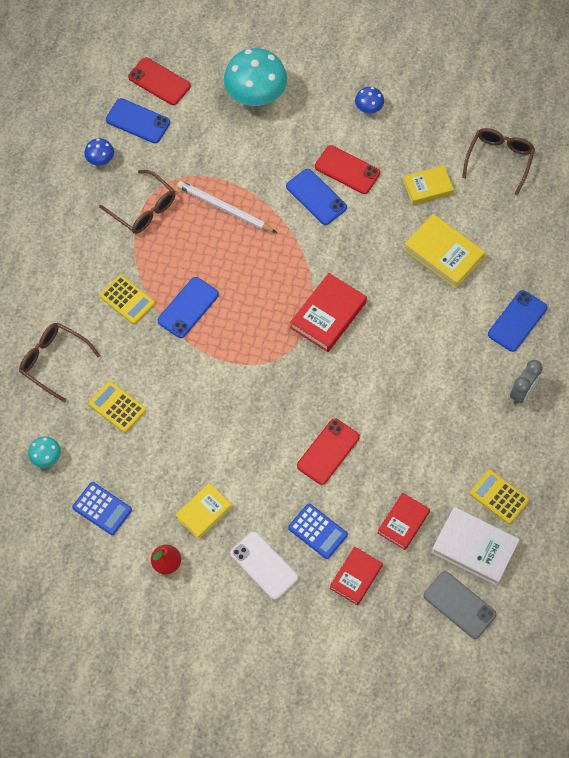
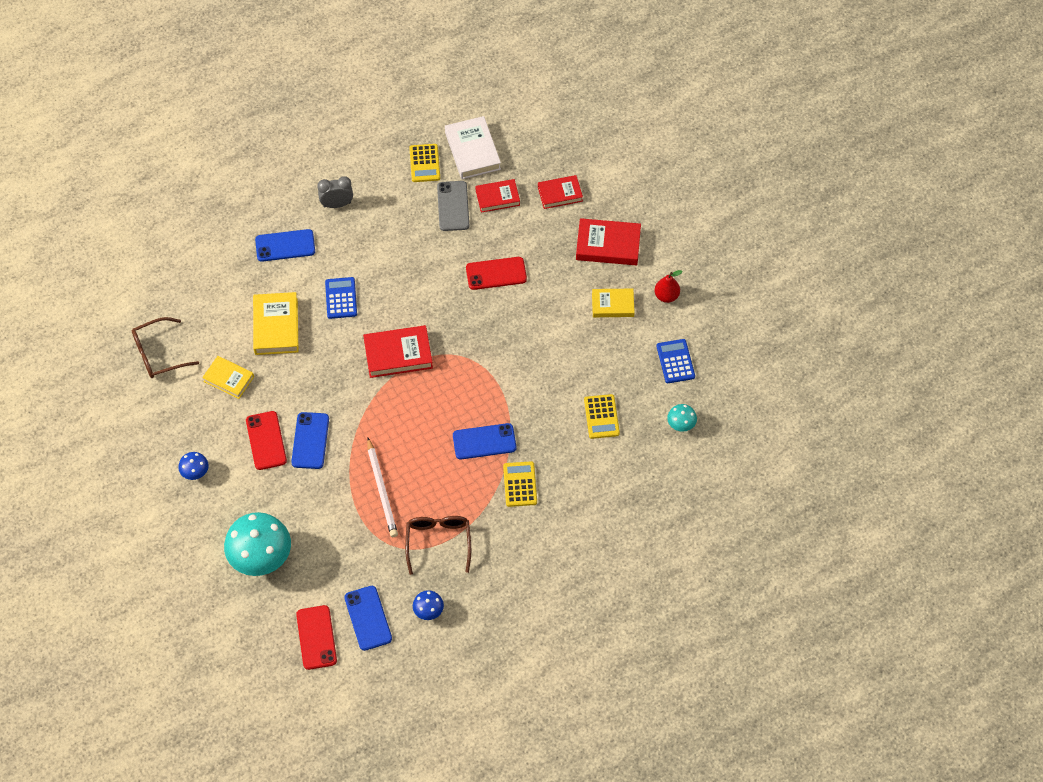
camera: 135 degrees left, 5 degrees down
(53, 361) = (614, 485): brown glasses -> none
(264, 565) = (608, 245): white phone -> red book
(317, 531) = (554, 236): blue calculator -> blue calculator (341, 298)
(459, 605) = (516, 131): grey phone -> grey phone (453, 206)

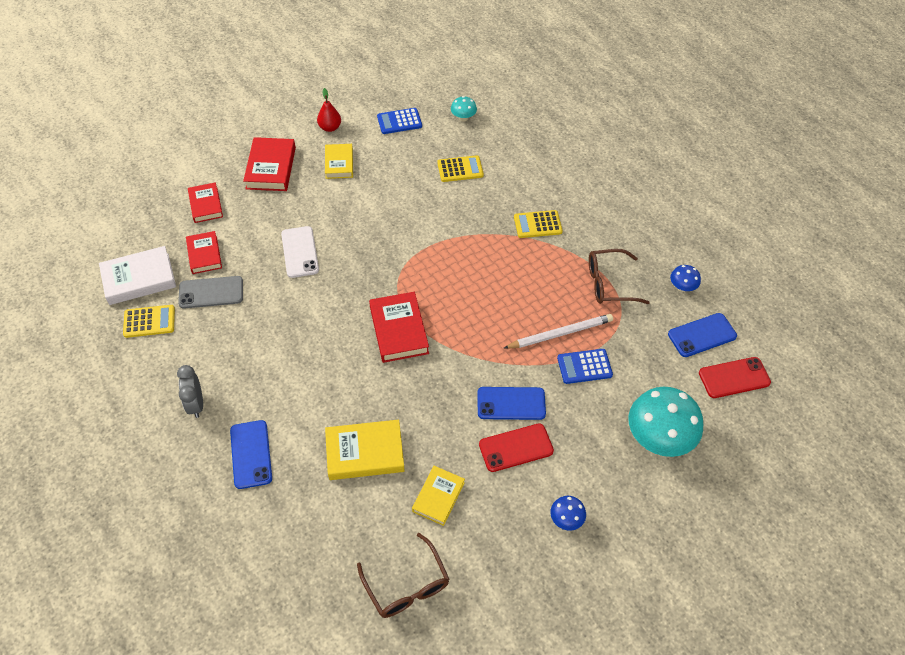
camera: 95 degrees left, 5 degrees down
(341, 298) = (327, 389): blue calculator -> blue calculator (584, 366)
(484, 441) = (495, 253): blue phone -> none
(496, 273) = (300, 252): red phone -> white phone

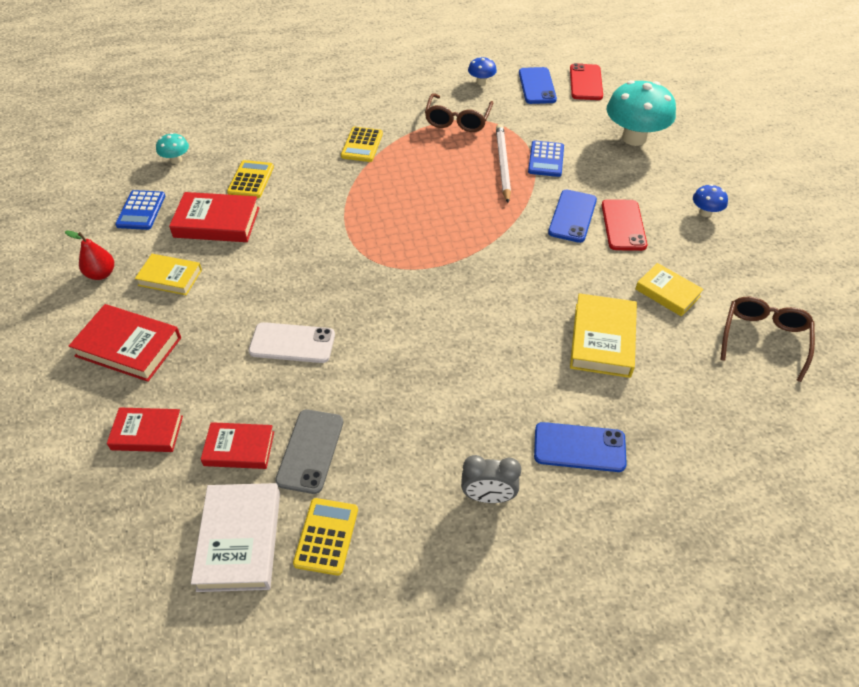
camera: 70 degrees left, 5 degrees down
(399, 330) = (451, 277): red book -> red book (217, 222)
(407, 585) = (763, 338): brown glasses -> brown glasses turned 60 degrees counterclockwise

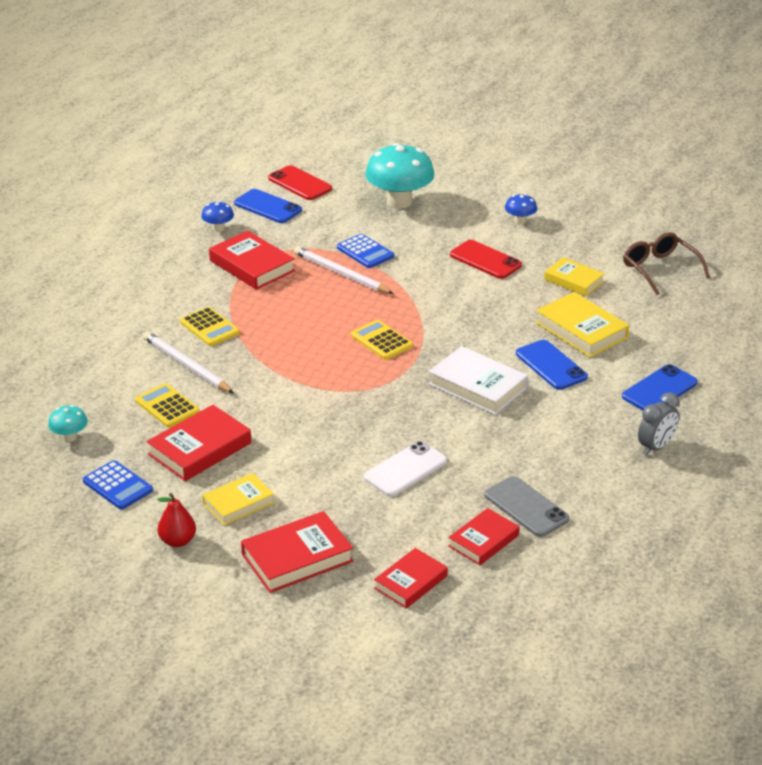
camera: 50 degrees left, 15 degrees down
(239, 540) = (570, 574): white book -> white book (477, 386)
(306, 161) = (186, 366): none -> white pencil
(326, 536) = (610, 532): yellow calculator -> yellow calculator (381, 341)
(457, 120) = (252, 266): brown glasses -> red book
(572, 216) = (445, 275): blue phone -> blue phone (551, 365)
(667, 292) = (573, 280): yellow book -> yellow book turned 45 degrees clockwise

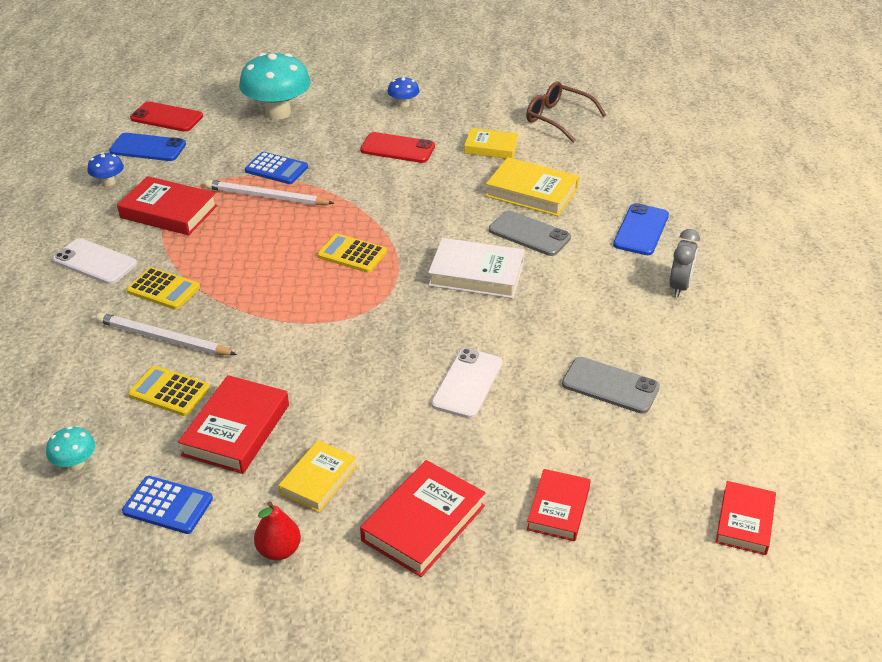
camera: 25 degrees left, 5 degrees up
(169, 291) = (95, 262): none -> white phone
(483, 541) = (596, 436): red book -> red book (744, 521)
(551, 365) = (529, 234): blue phone -> grey phone

